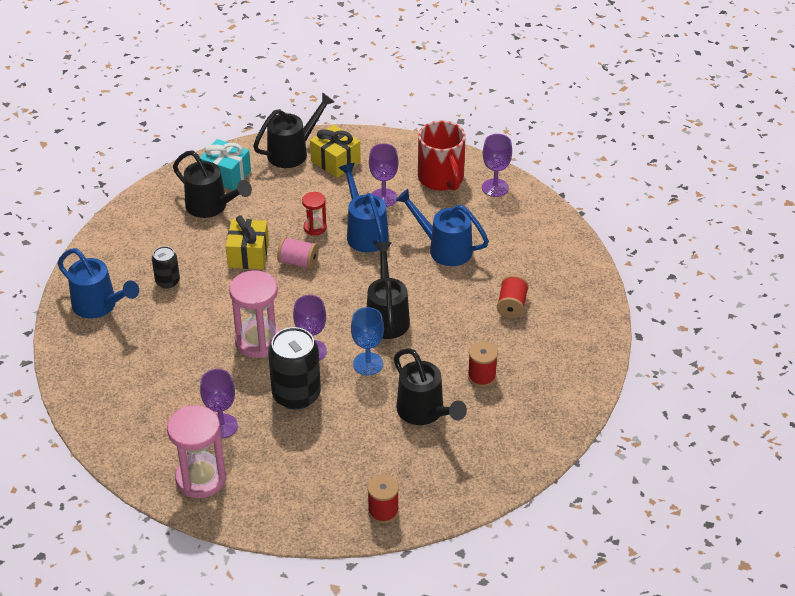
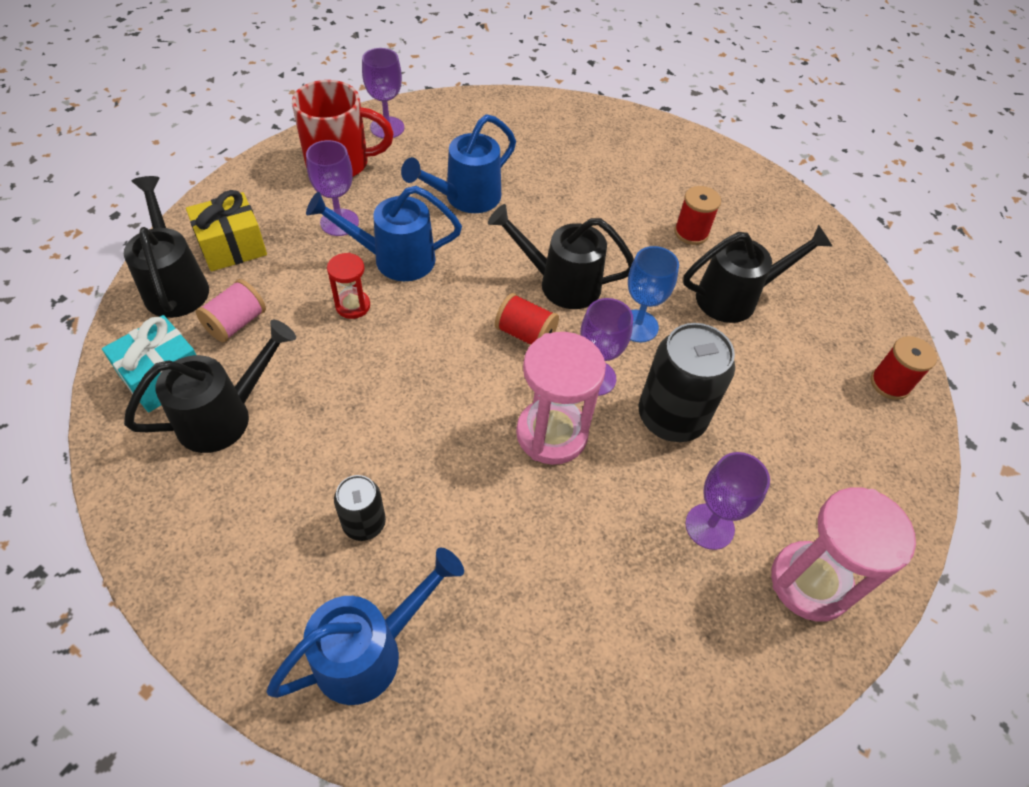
camera: 75 degrees left, 10 degrees up
(248, 254) = (363, 397): yellow gift -> none
(298, 262) = (412, 343): pink spool -> pink spool (236, 323)
(512, 306) = (588, 175): red spool -> red spool (525, 334)

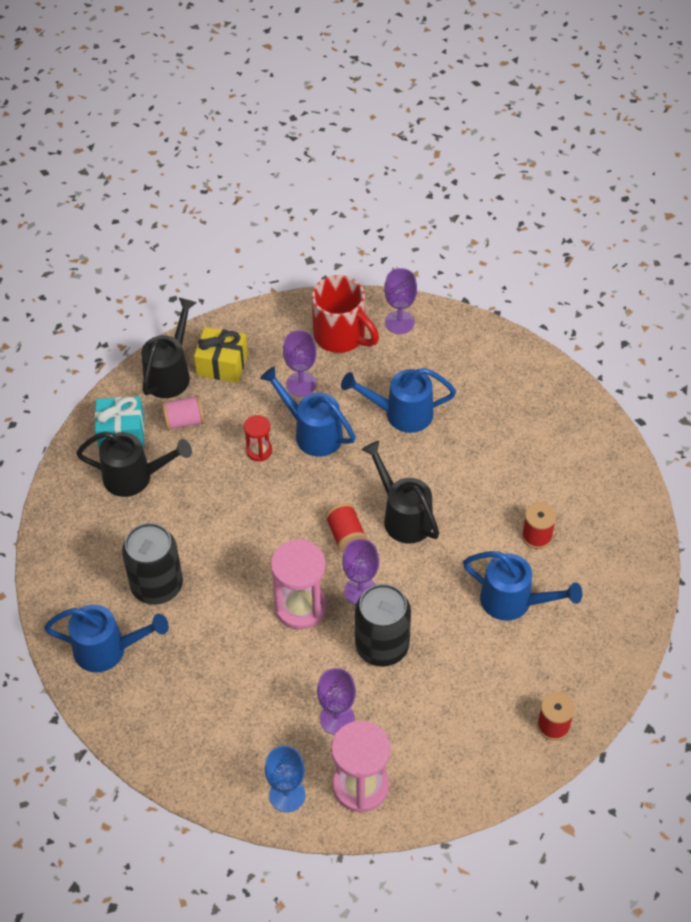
camera: 45 degrees right, 0 degrees up
(364, 523) = (157, 586): black can -> black can, size x1.84
(637, 326) = (424, 577): blue goblet -> blue goblet (287, 795)
(735, 298) = (513, 601): black watering can -> blue watering can

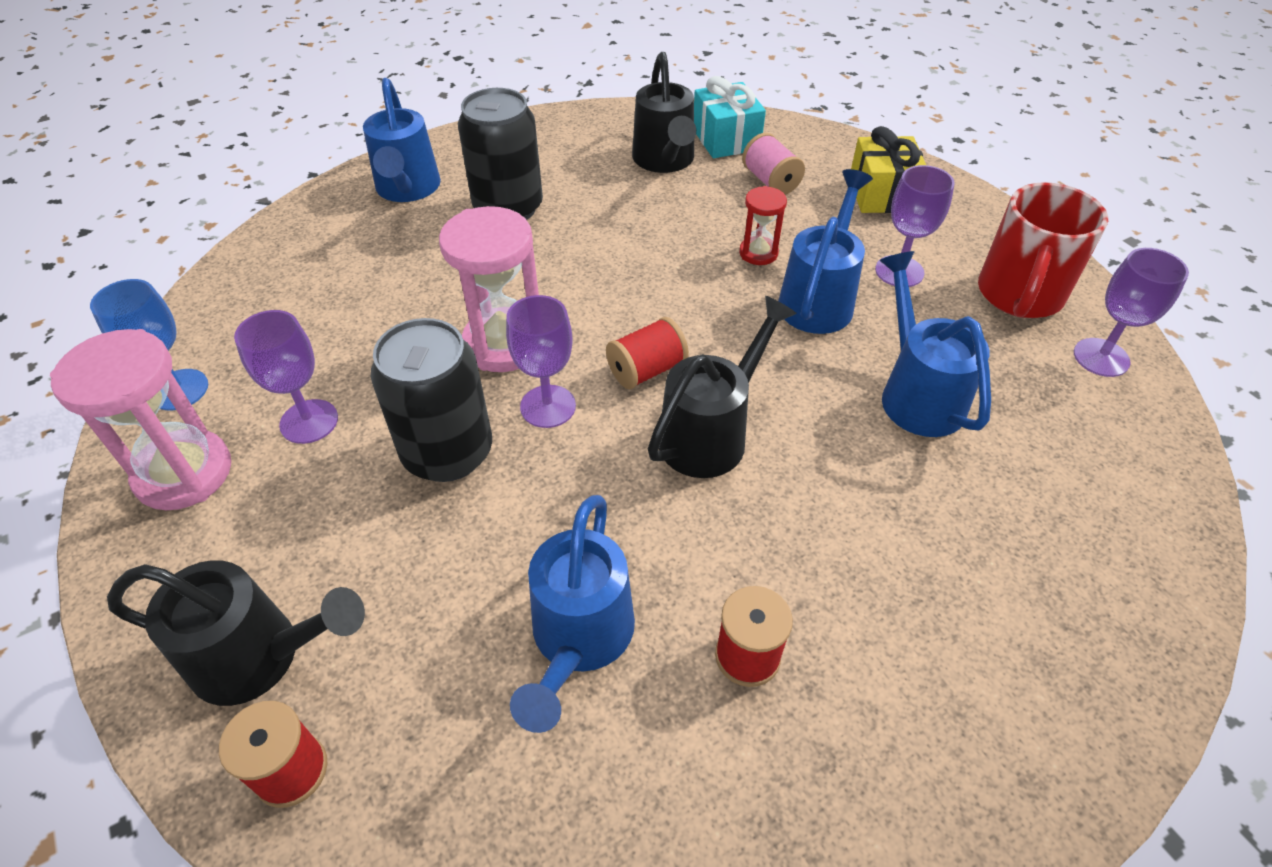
camera: 75 degrees right, 5 degrees down
(170, 373) = (838, 157): black watering can -> black watering can (260, 657)

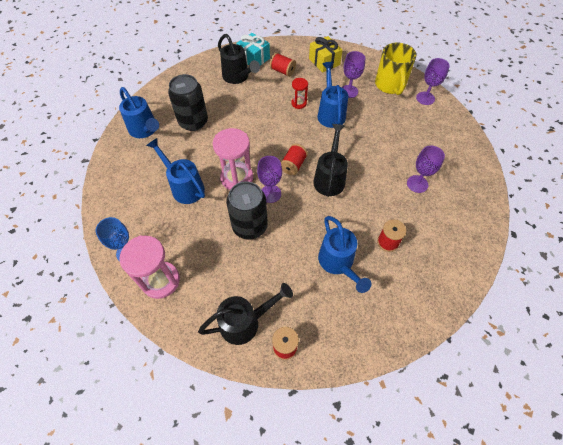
camera: 30 degrees left, 10 degrees up
(309, 421) = (190, 240): purple goblet -> purple goblet (417, 184)
(770, 181) = (283, 71): pink spool -> red spool
(917, 393) = (381, 135): blue watering can -> blue watering can (184, 187)
(1019, 295) = (390, 85): red mug -> yellow mug

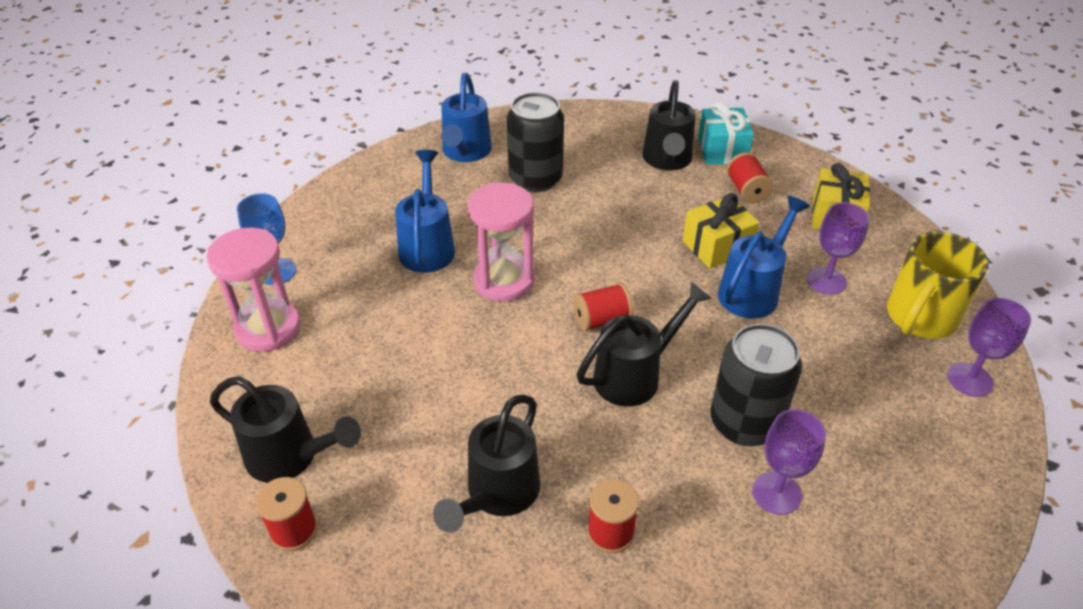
camera: 45 degrees right, 15 degrees down
(250, 226) = (444, 350): black can -> black can (744, 423)
(270, 193) = (522, 332): purple goblet -> none
(299, 103) = (717, 246): red hourglass -> yellow gift
(338, 263) = (497, 494): blue watering can -> black watering can

